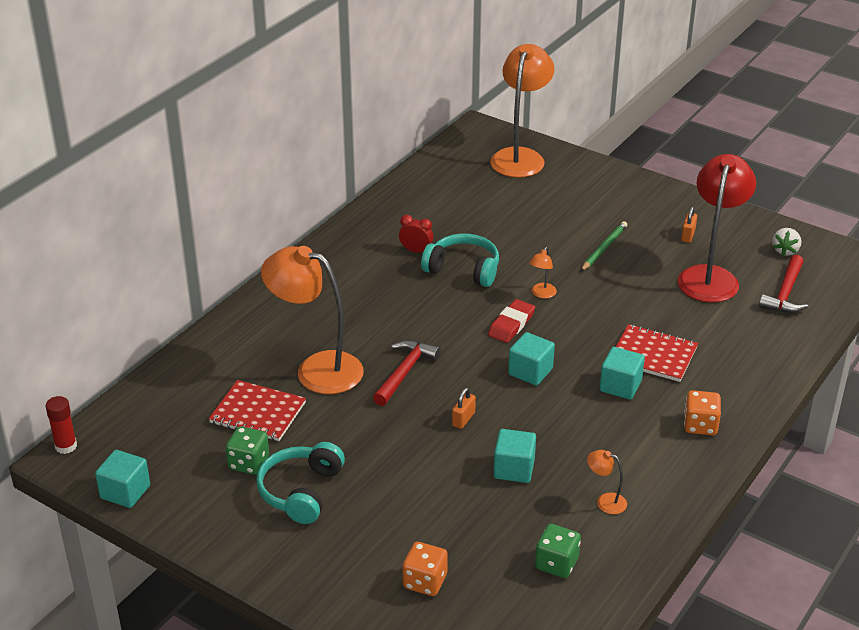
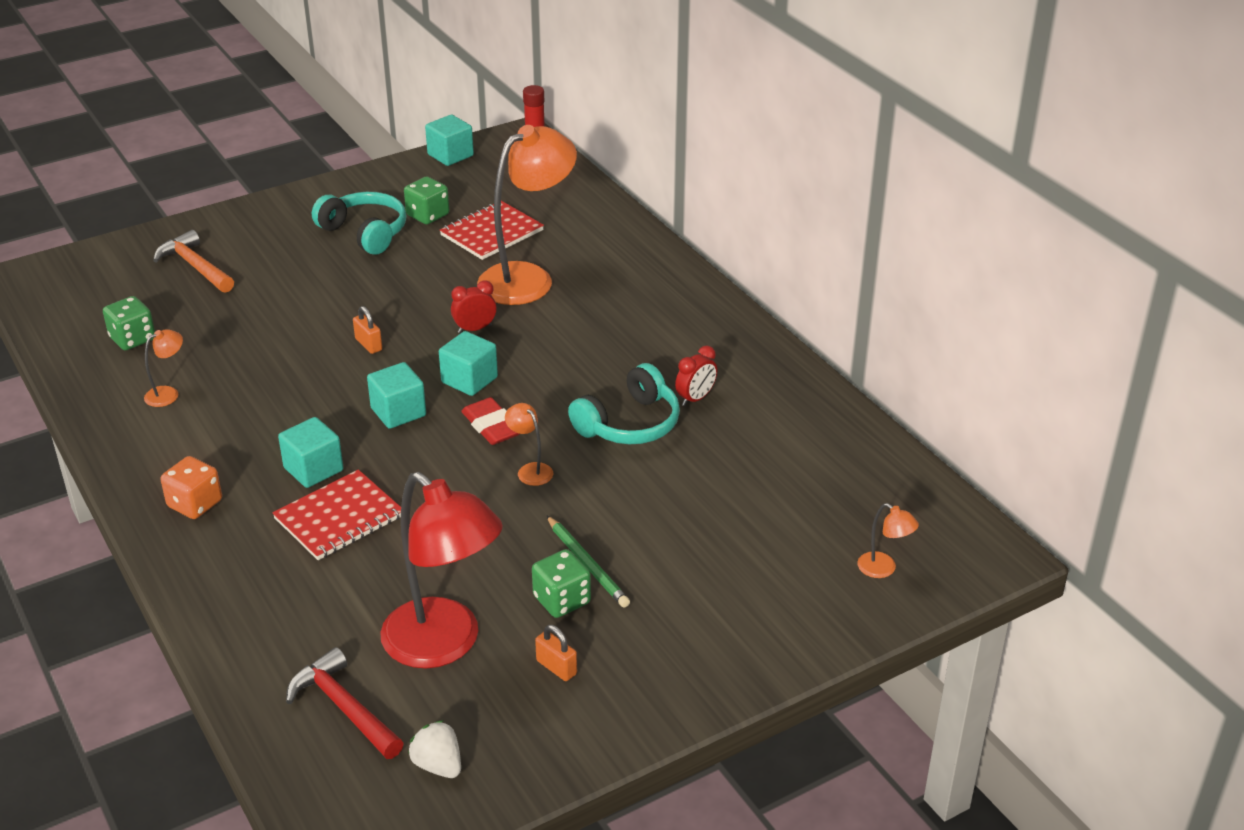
camera: 115 degrees right, 0 degrees up
(404, 372) = (475, 329): red hammer -> red clock
(425, 581) = (195, 266): orange dice -> orange hammer
(514, 469) = (269, 353): turquoise cube -> turquoise cube (469, 380)
(520, 157) = (883, 569): orange lamp -> orange lamp, size x0.41
(639, 248) = (562, 600): none -> green dice

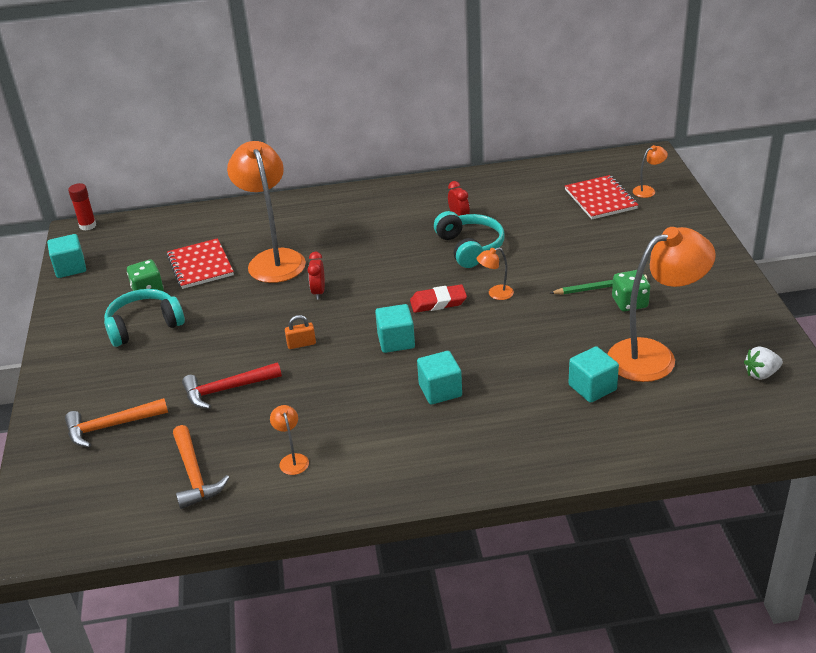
camera: 65 degrees left, 0 degrees up
(133, 339) = (195, 475): green dice -> orange hammer
(195, 504) = (449, 457): orange dice -> none
(339, 517) = (502, 385): red notebook -> red notebook (600, 199)
(344, 708) = (699, 407): red hammer -> red hammer (227, 390)
(444, 645) = (654, 356): red lamp -> orange lamp
(469, 380) = (379, 304): turquoise cube -> turquoise cube (592, 387)
(556, 667) = (689, 315): orange padlock -> none

